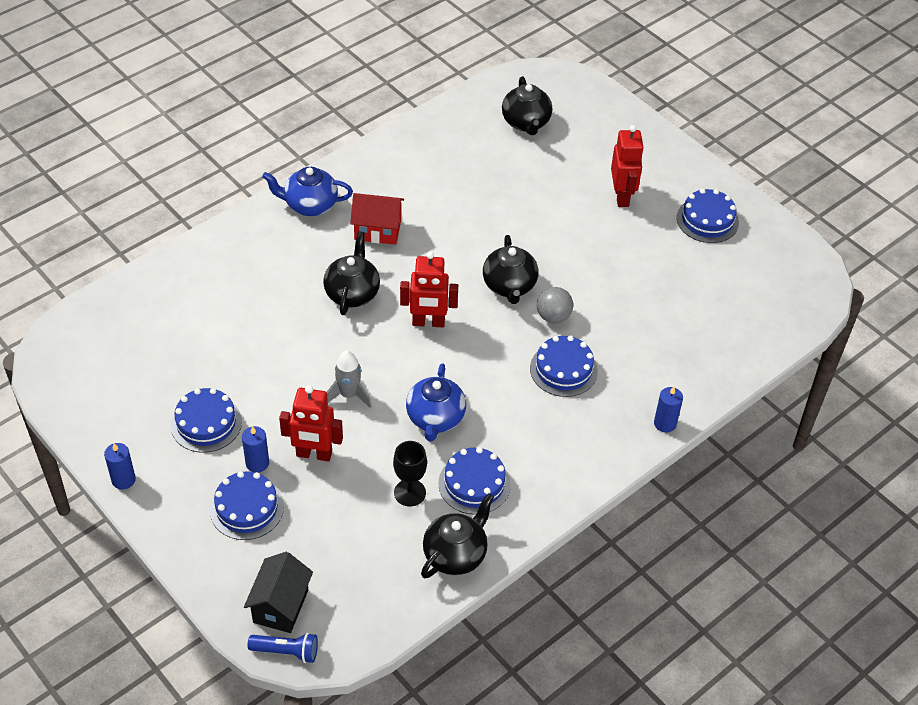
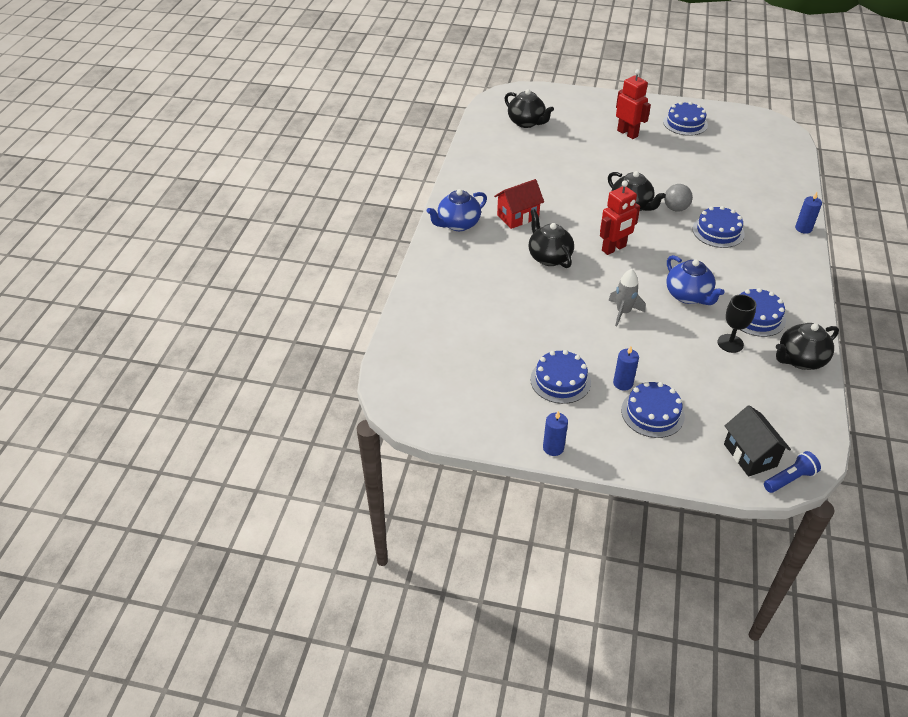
camera: 35 degrees left, 5 degrees down
(314, 454) = (649, 357): red robot -> none
(455, 554) = (800, 360): black teapot -> black teapot turned 120 degrees counterclockwise

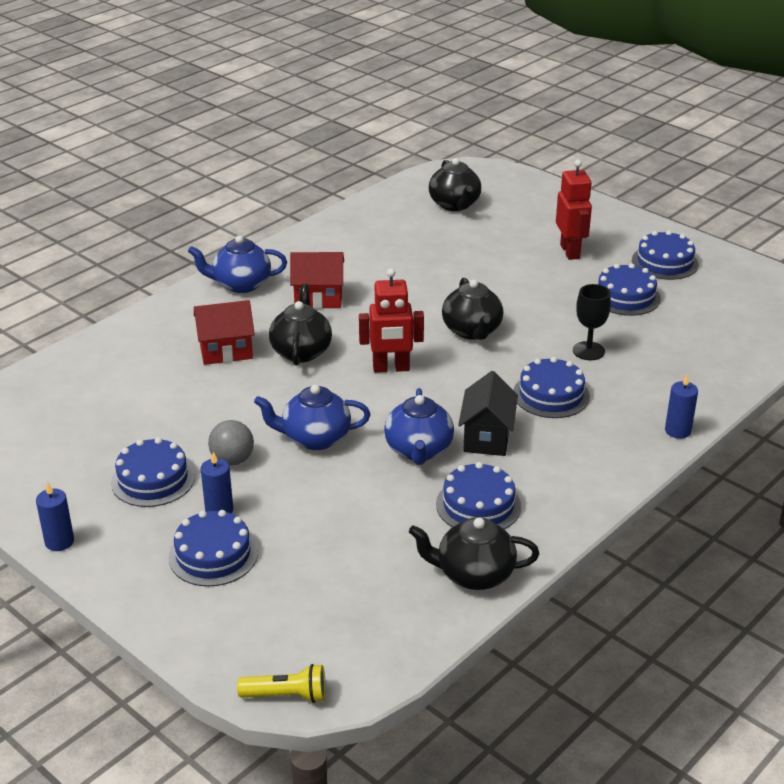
camera: 30 degrees right, 10 degrees down
(503, 275) = (226, 351): none -> red house
(623, 312) = (315, 438): grey rocket -> blue teapot
(675, 208) = (526, 352): grey ball -> grey ball (232, 460)
(689, 153) = (625, 297): none -> blue cake
(730, 343) = (405, 521): black goblet -> black goblet (588, 351)
(750, 455) = (271, 648): black house -> black house (487, 437)
(789, 479) = (286, 695): blue flashlight -> yellow flashlight

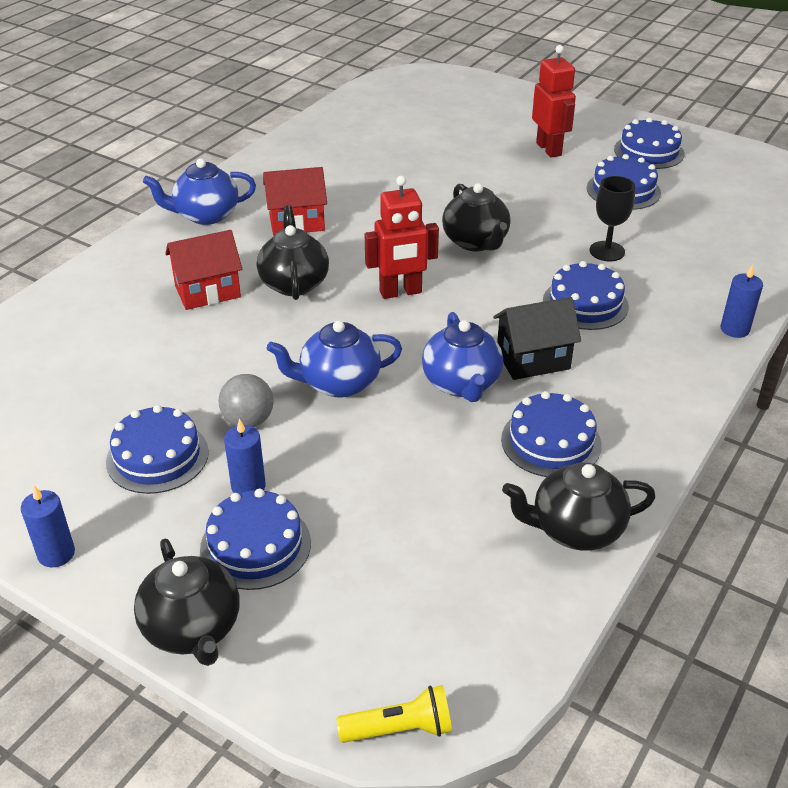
camera: 10 degrees left, 5 degrees up
(455, 205) = (413, 112): black teapot -> black teapot (193, 629)
(487, 437) = (533, 360): black house -> black house turned 75 degrees clockwise

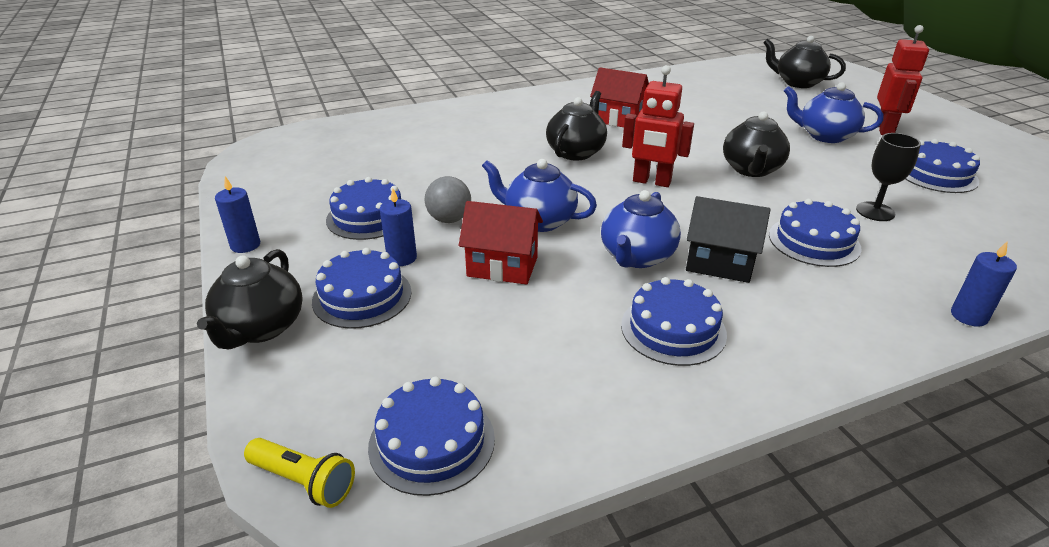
camera: 35 degrees right, 5 degrees down
(205, 215) = (559, 99): blue teapot -> blue teapot (825, 136)
(207, 292) = (511, 139): red house -> red house (502, 266)
(575, 529) = (624, 407): black teapot -> black teapot (797, 83)
(649, 151) = (992, 155): blue cake -> blue cake (432, 442)

